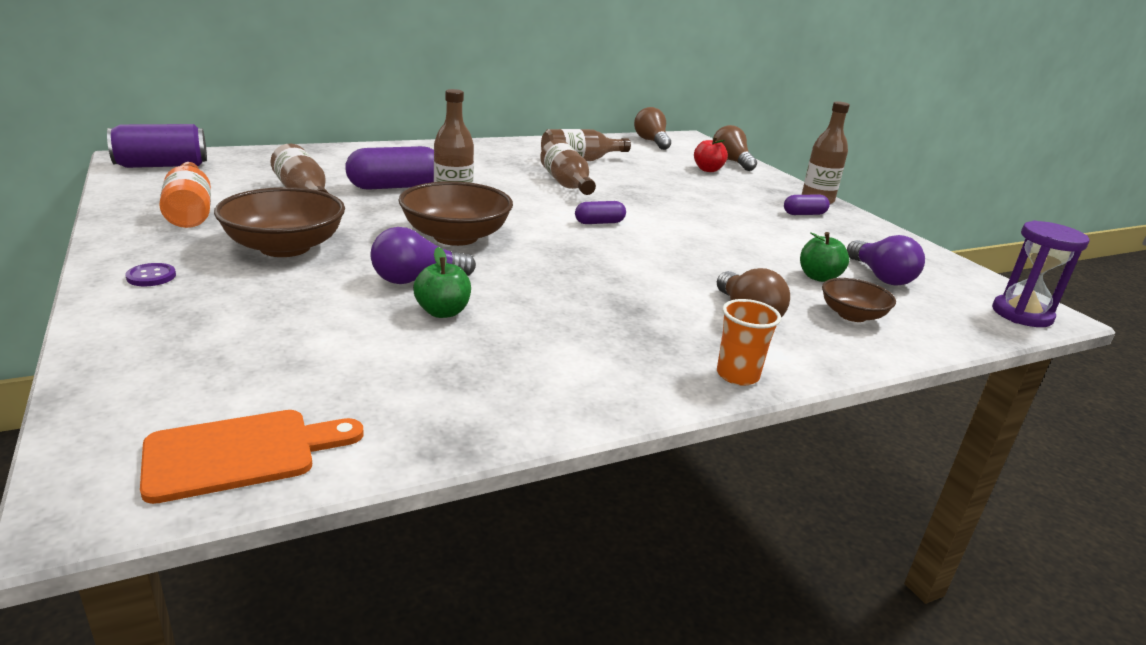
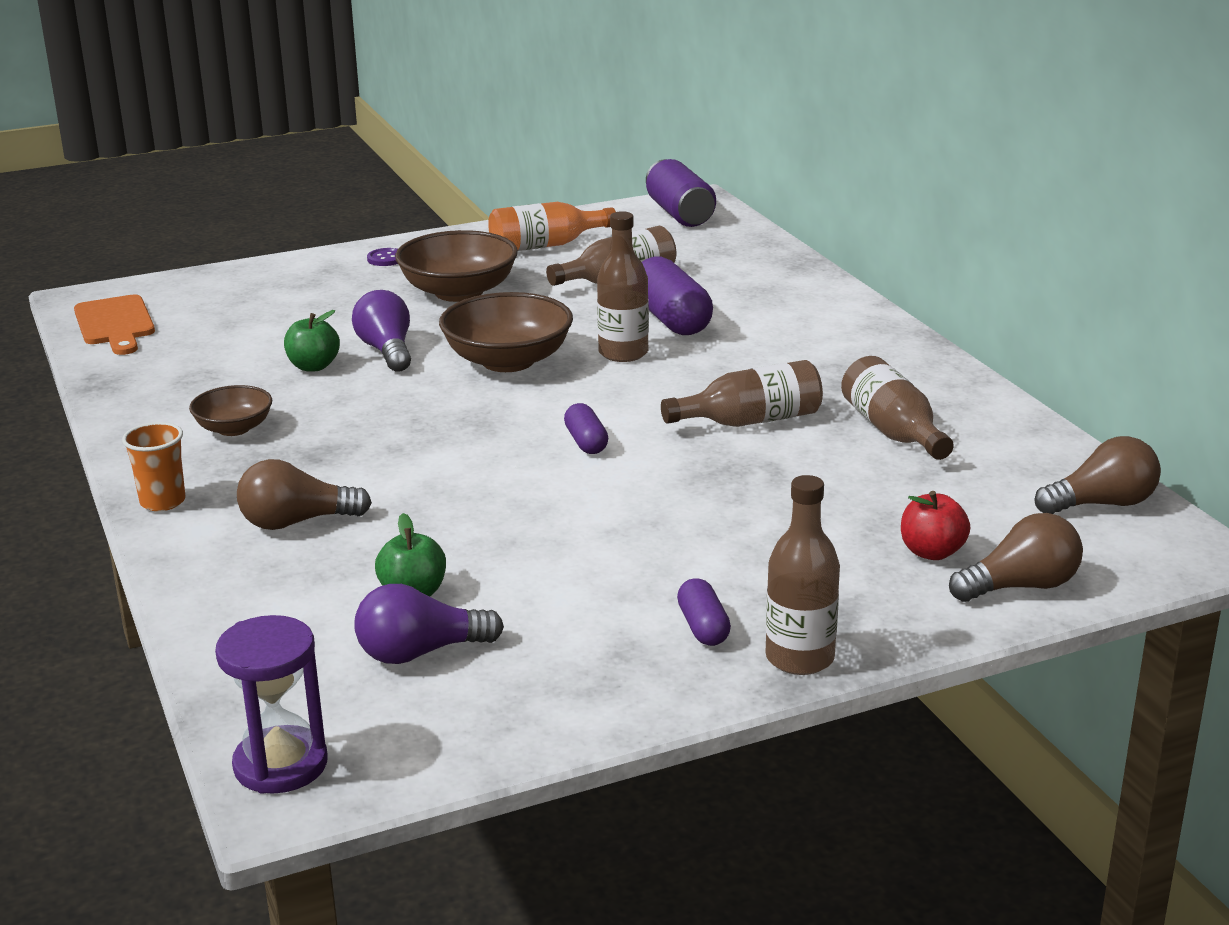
camera: 95 degrees right, 0 degrees up
(852, 315) = (290, 598): brown bowl -> brown bowl (234, 428)

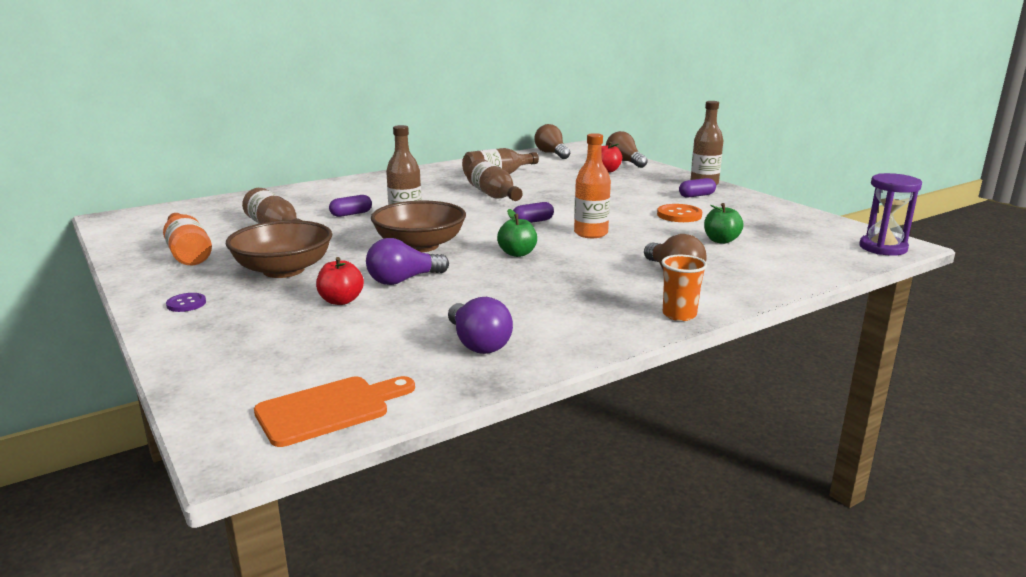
camera: 100 degrees left, 5 degrees down
(234, 428) = (555, 311): brown bowl -> none
(313, 366) = (435, 300): green apple -> green apple (517, 253)
(346, 322) = (341, 301): none -> red apple
(420, 652) = (769, 234): purple light bulb -> purple light bulb (478, 343)
(505, 482) = (591, 233): none -> orange bottle
(573, 580) = (679, 215): none -> orange button
(671, 319) = (351, 214): purple capsule -> purple capsule, size x0.53
(680, 214) = (141, 220): purple can -> none

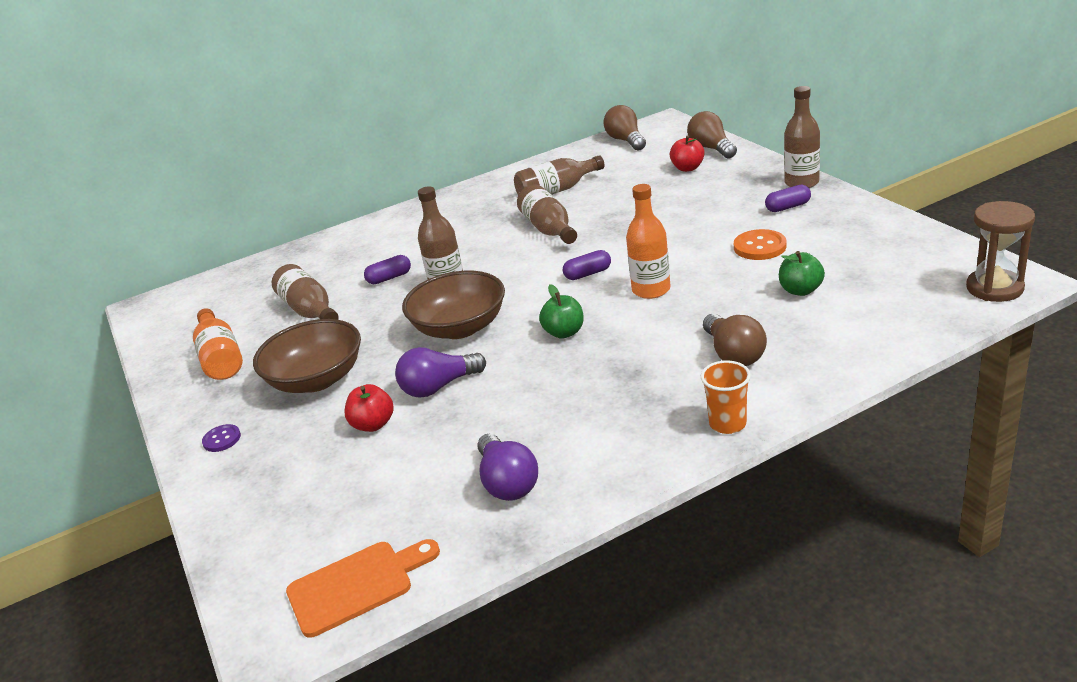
camera: 10 degrees right, 10 degrees up
(883, 248) = (994, 288): purple hourglass -> brown hourglass

